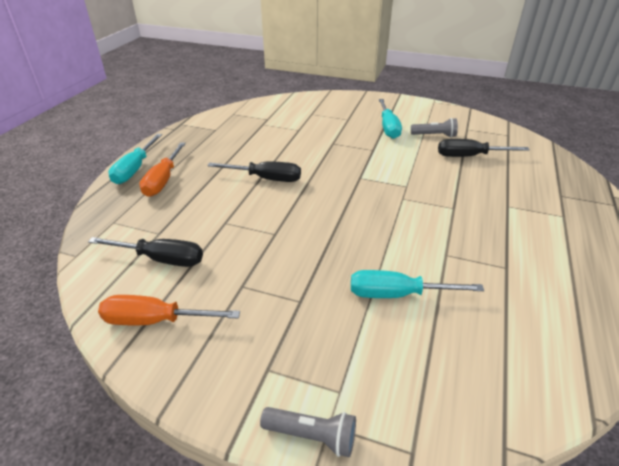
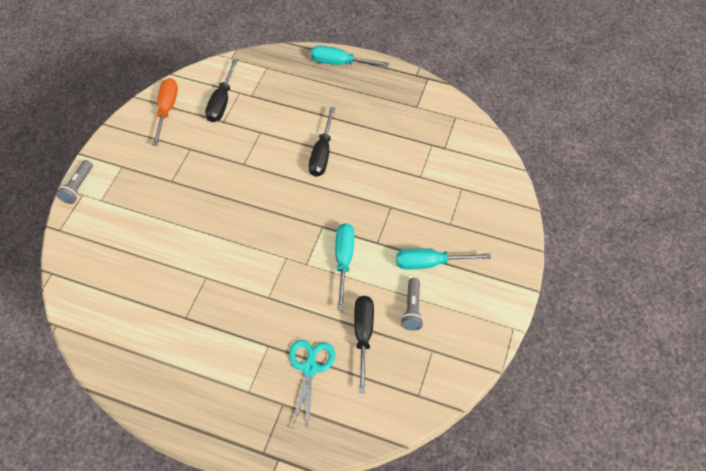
camera: 90 degrees right, 20 degrees up
(163, 180) = (322, 84): orange screwdriver -> none
(397, 294) = (168, 237): turquoise screwdriver -> turquoise screwdriver (343, 260)
(516, 181) = (310, 368): none -> turquoise scissors

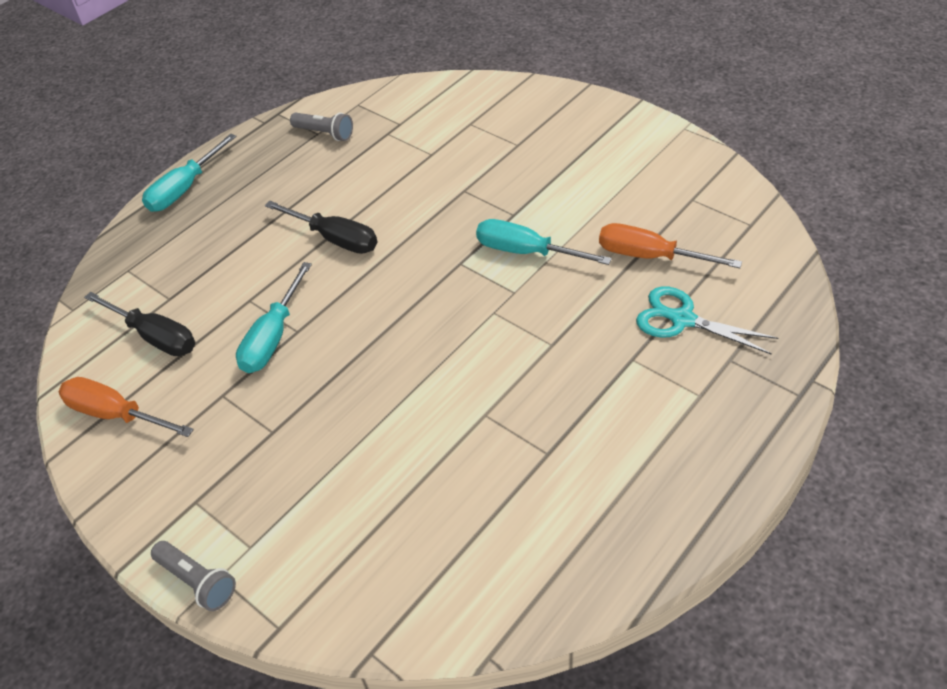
camera: 65 degrees left, 10 degrees down
(363, 335) = (650, 256): black screwdriver -> orange screwdriver
(412, 309) = (627, 203): grey flashlight -> grey flashlight (325, 133)
(430, 263) = (567, 173): turquoise screwdriver -> turquoise screwdriver (273, 337)

